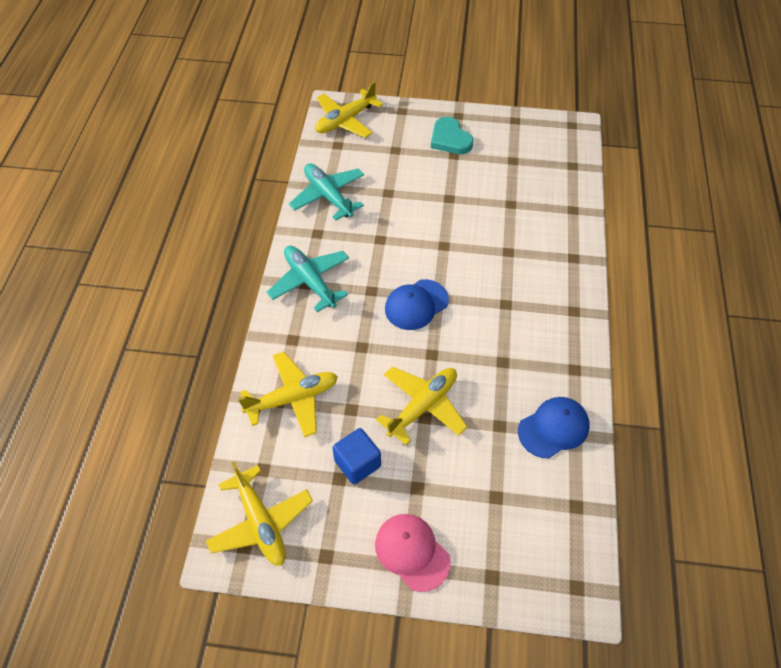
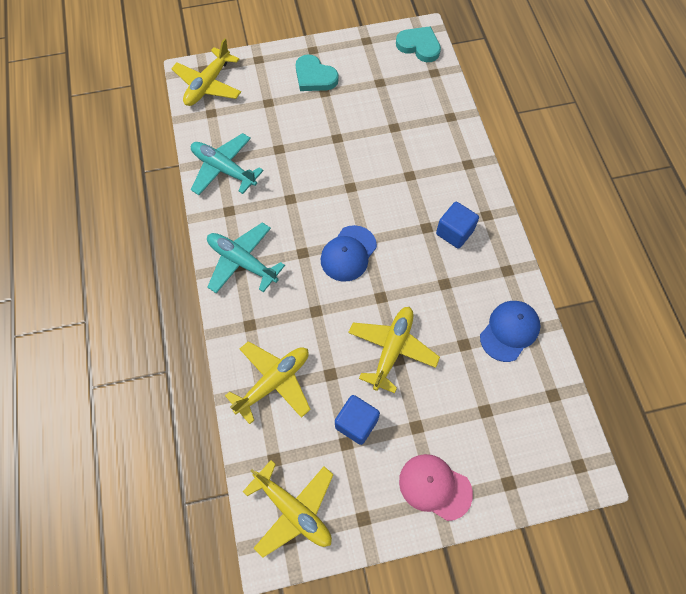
camera: 20 degrees left, 10 degrees up
(533, 317) = (454, 232): none -> blue cube
(566, 138) = (419, 46): none -> turquoise heart

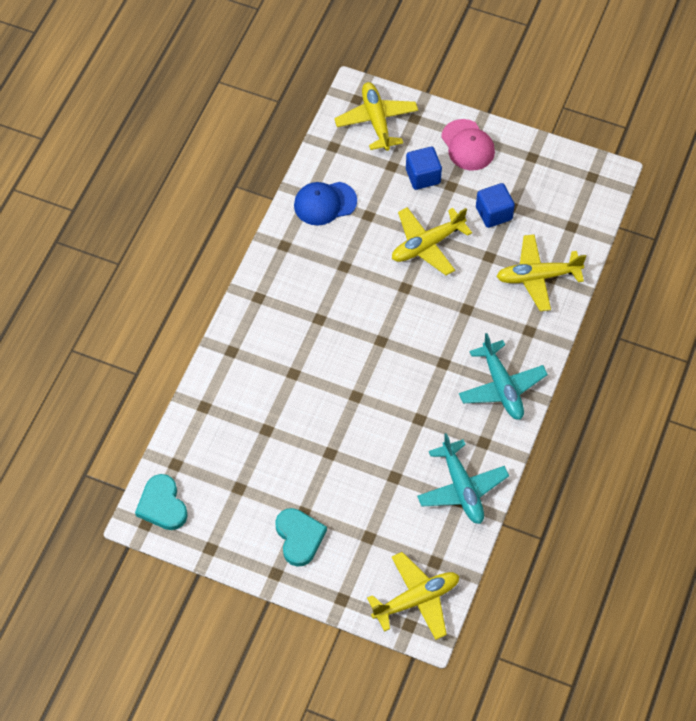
camera: 145 degrees left, 5 degrees down
(293, 510) = (578, 189): yellow plane -> yellow plane (376, 121)
(348, 253) = (404, 338): blue cap -> none
(454, 232) = (299, 300): blue cube -> blue cube (423, 176)

